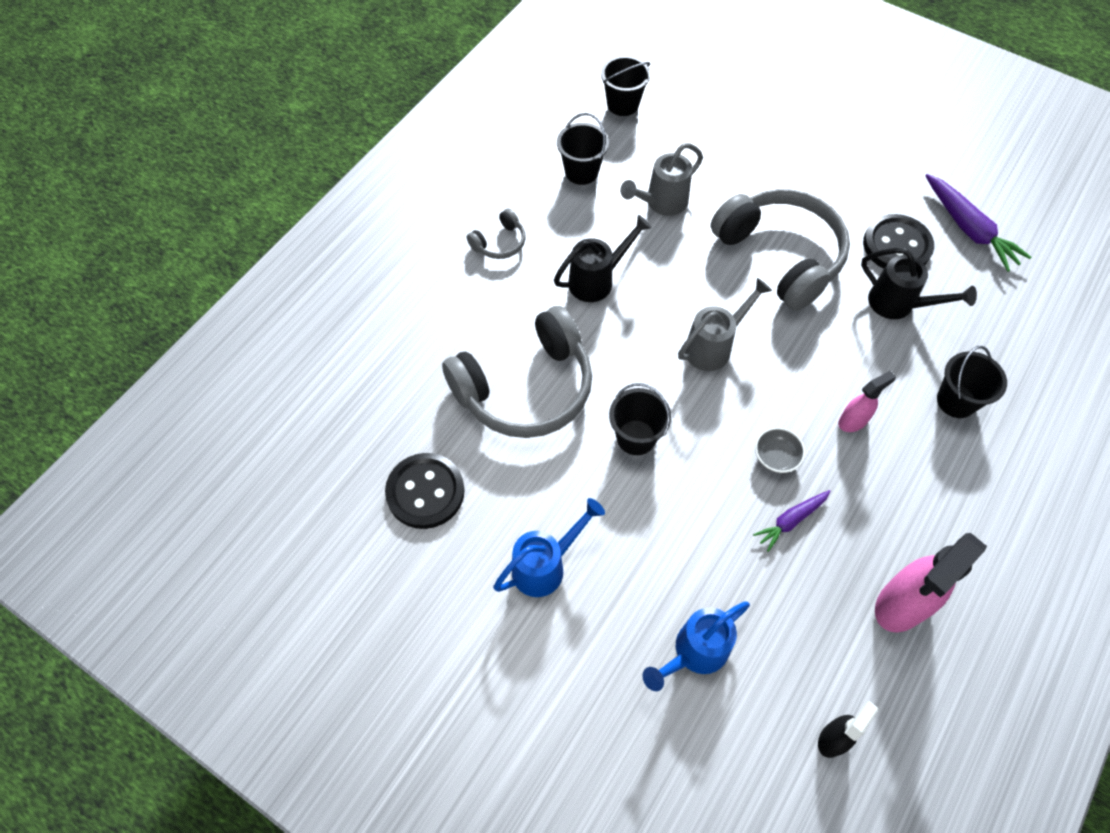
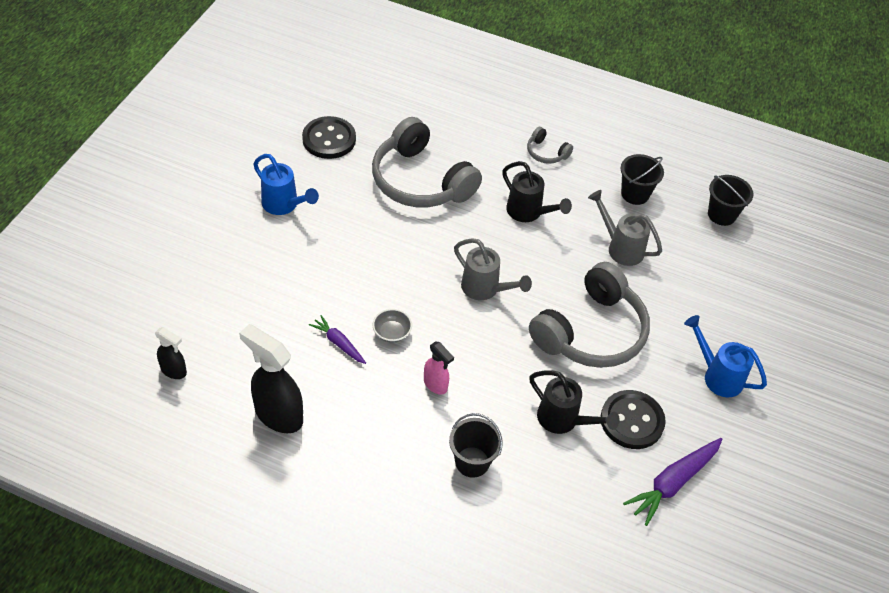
camera: 75 degrees right, 10 degrees down
(636, 437) = (392, 246): black bucket -> none
(693, 653) = (229, 289): blue watering can -> blue watering can (717, 375)
(899, 305) = (564, 421): black watering can -> black watering can turned 75 degrees counterclockwise
(901, 605) = (278, 415): pink spray bottle -> black spray bottle

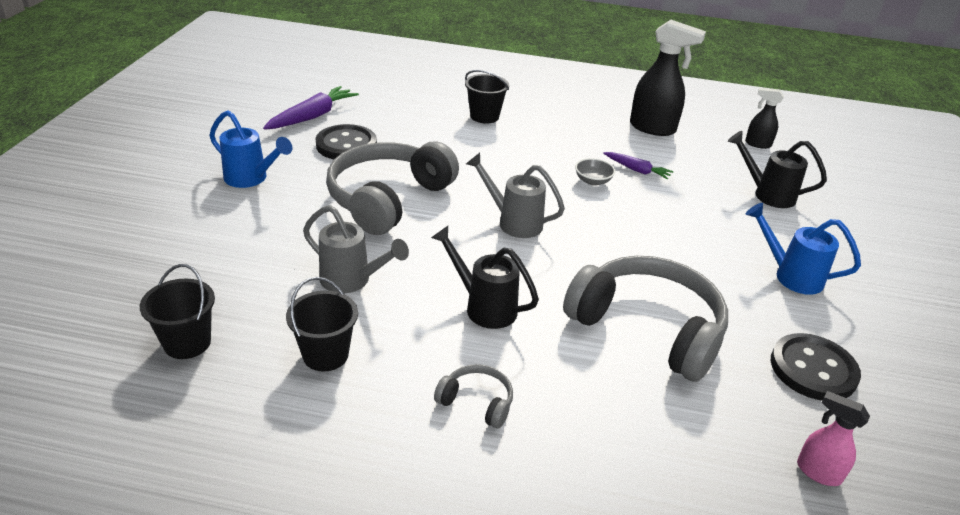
camera: 170 degrees right, 15 degrees down
(435, 385) = (533, 152): pink spray bottle -> pink spray bottle (817, 472)
(564, 421) = (410, 141): black watering can -> black watering can (767, 194)

